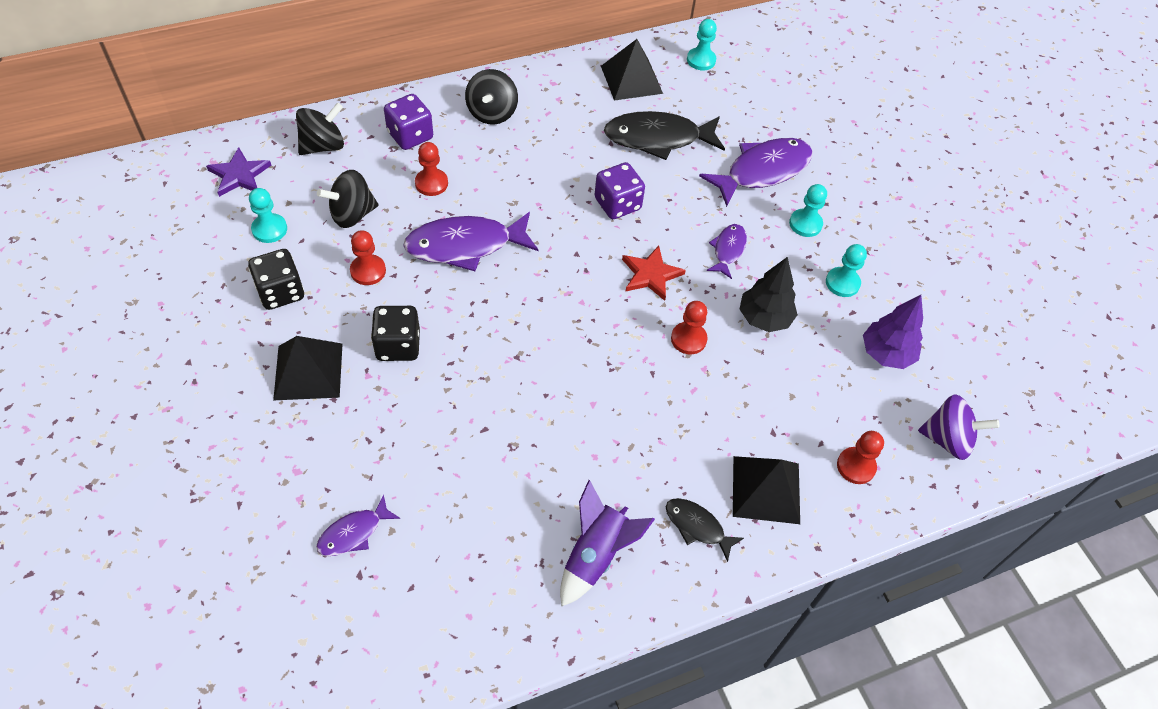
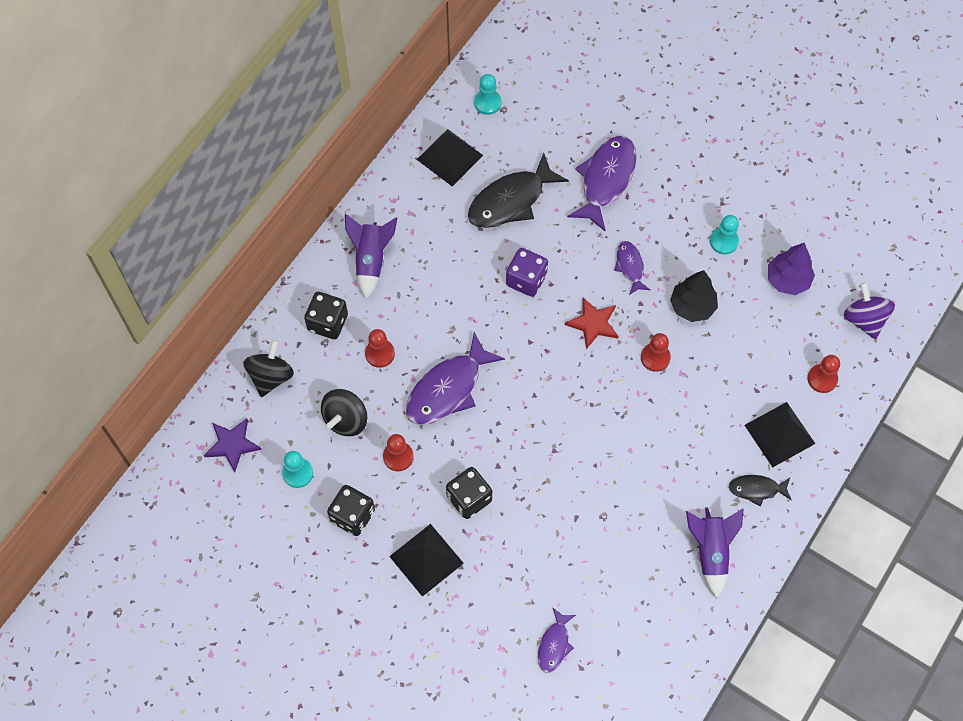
camera: 30 degrees left, 10 degrees up
(410, 135) = (328, 322): purple dice -> black dice
(492, 113) = (371, 260): black spinning top -> purple rocket
(805, 224) = (666, 207): turquoise pawn -> none
(947, 439) = (864, 319): purple spinning top -> purple spinning top turned 90 degrees counterclockwise

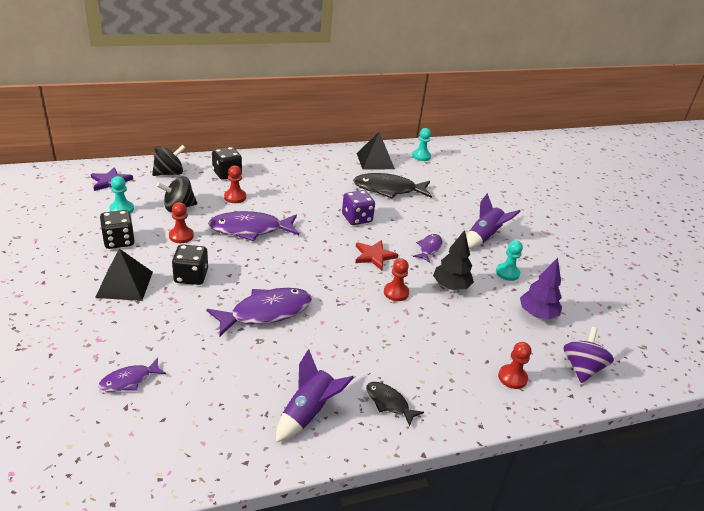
camera: 35 degrees right, 30 degrees down
(371, 260) = (282, 168): purple rocket -> purple rocket (484, 237)
(606, 180) = (456, 211): purple fish -> purple fish (266, 312)
(779, 434) = (443, 385): black pyramid -> none

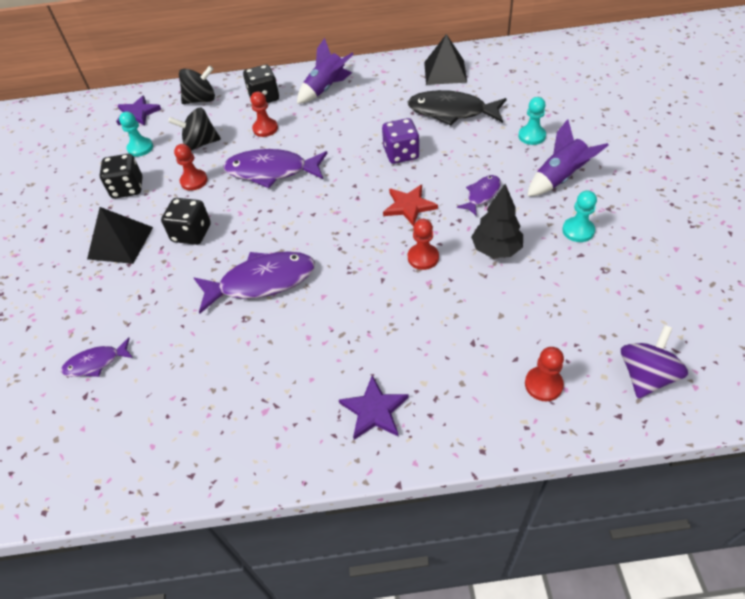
camera: 20 degrees right, 15 degrees up
(309, 413) = (276, 417): purple rocket -> purple rocket (326, 89)
(389, 403) = (374, 410): black fish -> purple star
(421, 156) = (506, 62): turquoise pawn -> turquoise pawn (531, 136)
(537, 314) = (603, 293): purple tree -> none

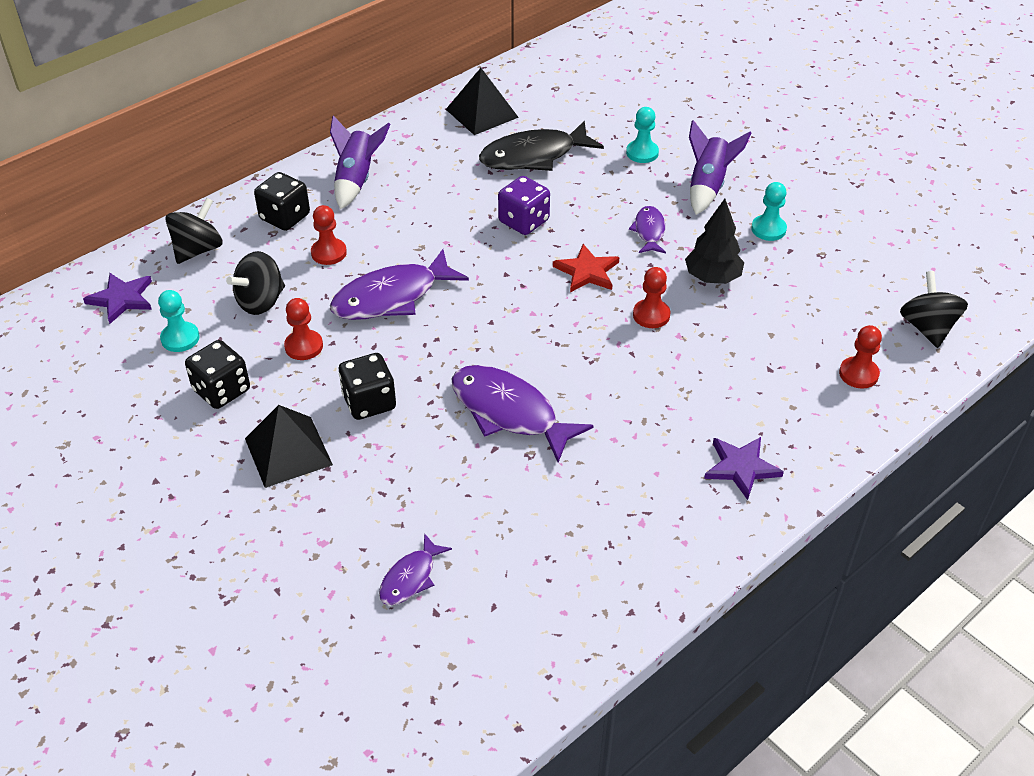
camera: 40 degrees left, 5 degrees down
(262, 282) = (509, 412): purple fish -> purple fish turned 90 degrees counterclockwise
(645, 376) = (927, 328): purple spinning top -> black spinning top

